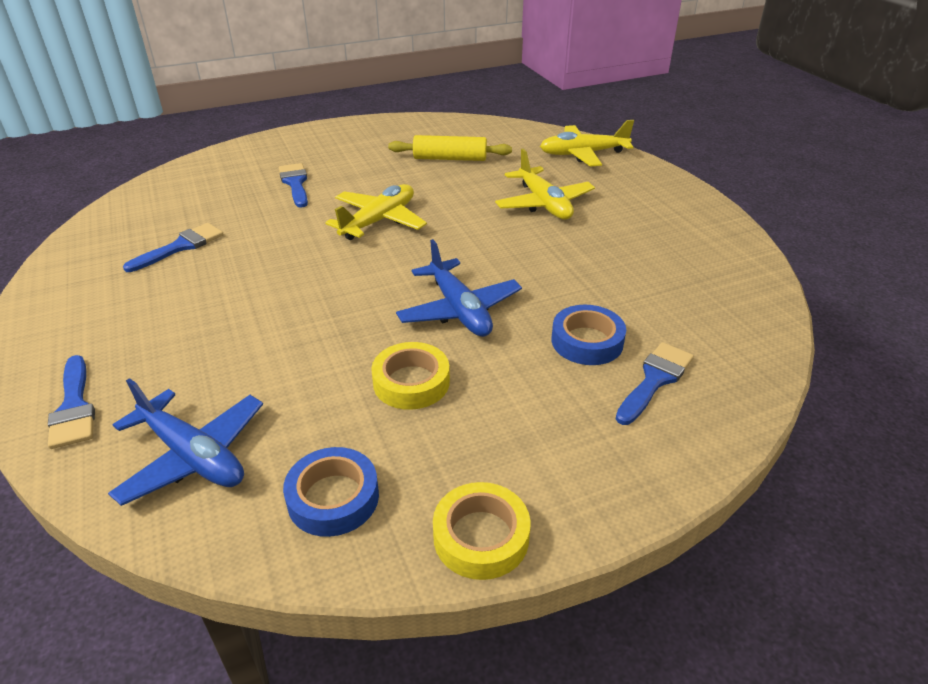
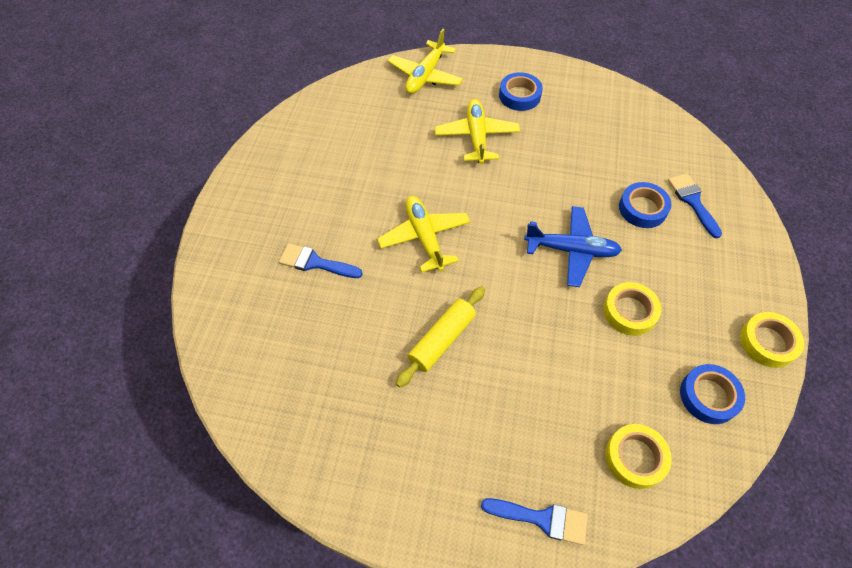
camera: 55 degrees left, 20 degrees up
(181, 246) = (359, 382): blue brush -> none
(192, 456) = (635, 458): blue plane -> yellow tape
(450, 158) = (363, 148): yellow rolling pin -> yellow rolling pin (442, 340)
(543, 204) = (477, 137): yellow plane -> yellow plane turned 105 degrees counterclockwise
(638, 207) = (519, 95): none -> blue tape

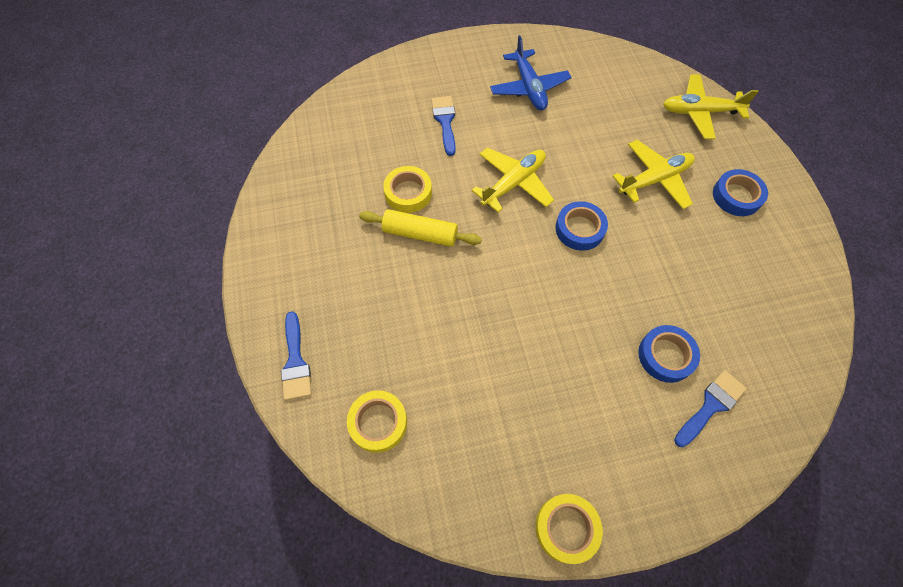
camera: 65 degrees right, 5 degrees up
(571, 250) = (570, 304): blue plane -> blue plane (529, 88)
(629, 312) = (529, 377): yellow tape -> yellow tape (408, 193)
(708, 396) = (471, 477): blue tape -> blue tape (579, 229)

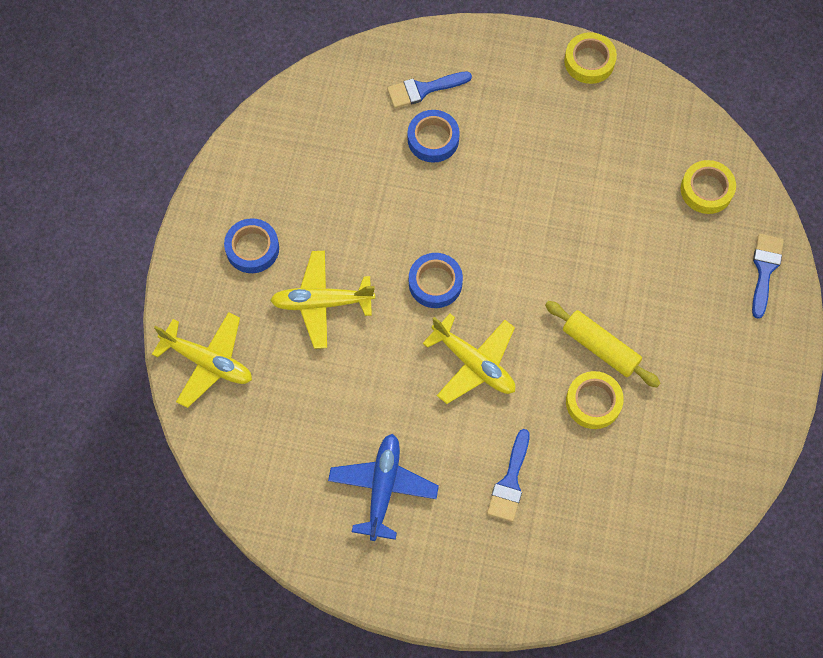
camera: 155 degrees left, 5 degrees up
(513, 183) = (473, 364): yellow plane -> yellow plane turned 120 degrees counterclockwise

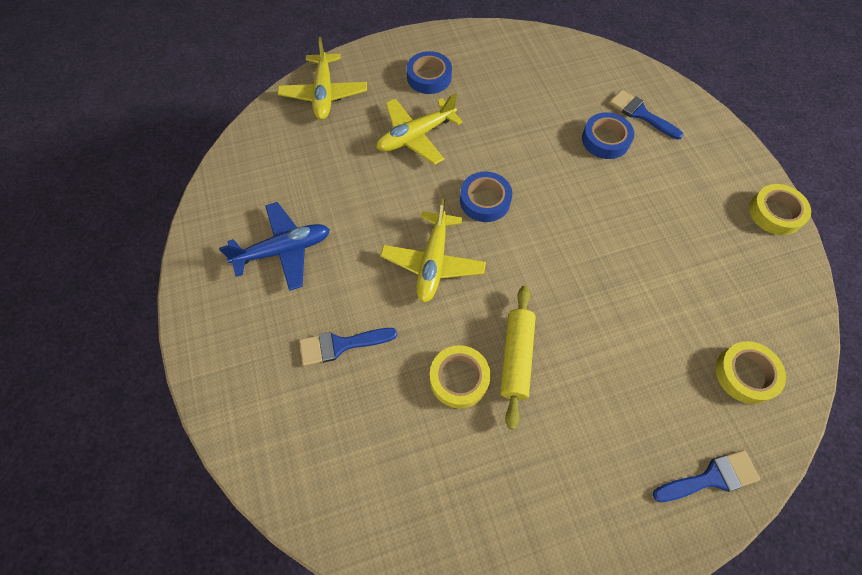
camera: 60 degrees right, 5 degrees down
(322, 302) = (415, 136): yellow plane -> yellow plane turned 90 degrees counterclockwise

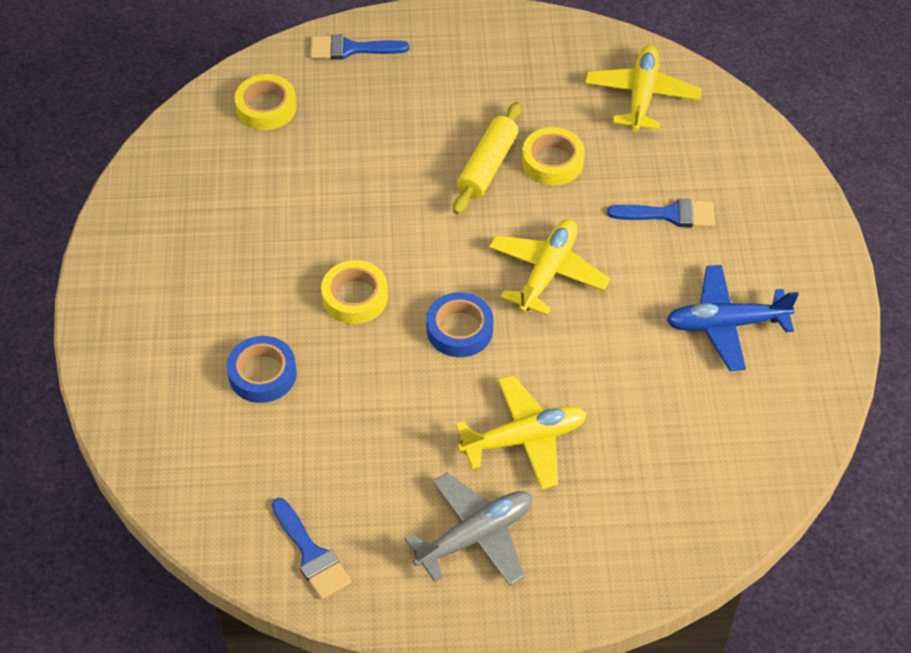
camera: 165 degrees left, 10 degrees down
(324, 94) = (647, 543): yellow plane -> yellow plane (642, 96)
(429, 77) = (475, 536): blue tape -> grey plane
(640, 114) = (191, 401): blue brush -> blue brush (311, 554)
(775, 213) = (114, 238): yellow tape -> yellow tape (355, 297)

